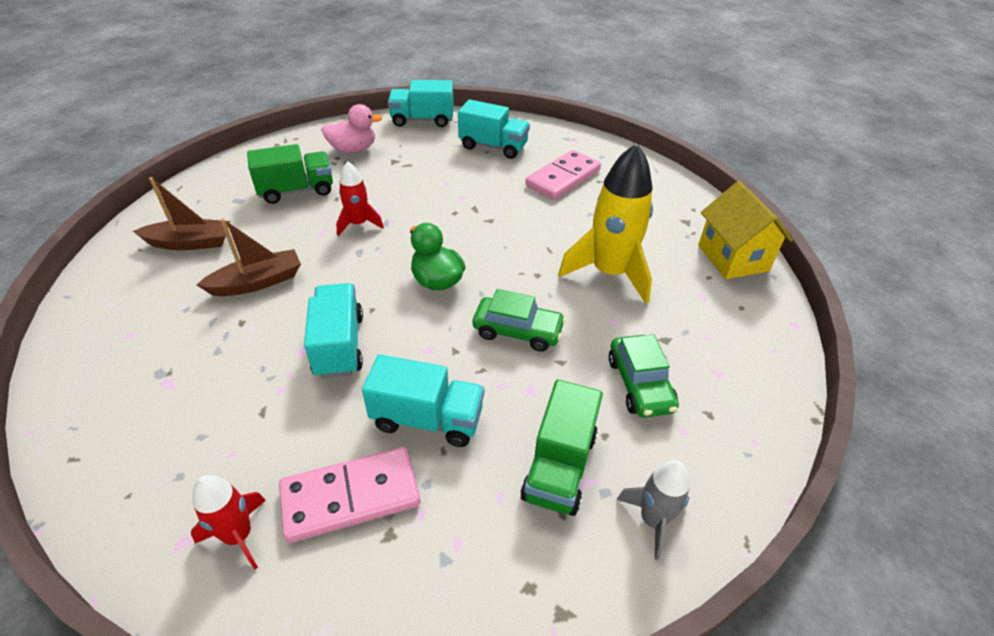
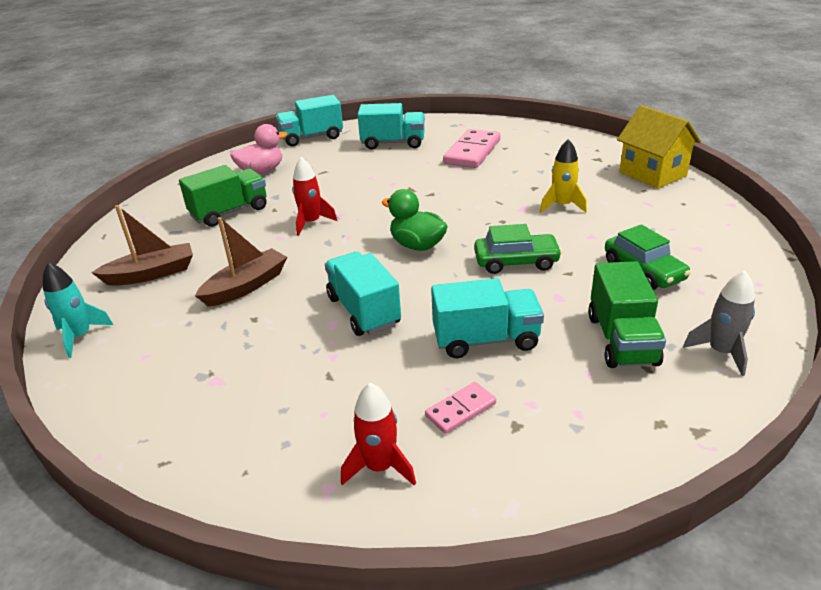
camera: 15 degrees left, 10 degrees down
(94, 295) = (80, 336): none -> turquoise rocket
(351, 496) = (460, 410): pink domino -> pink domino, size x0.53
(609, 273) = (562, 206): yellow rocket -> yellow rocket, size x0.54

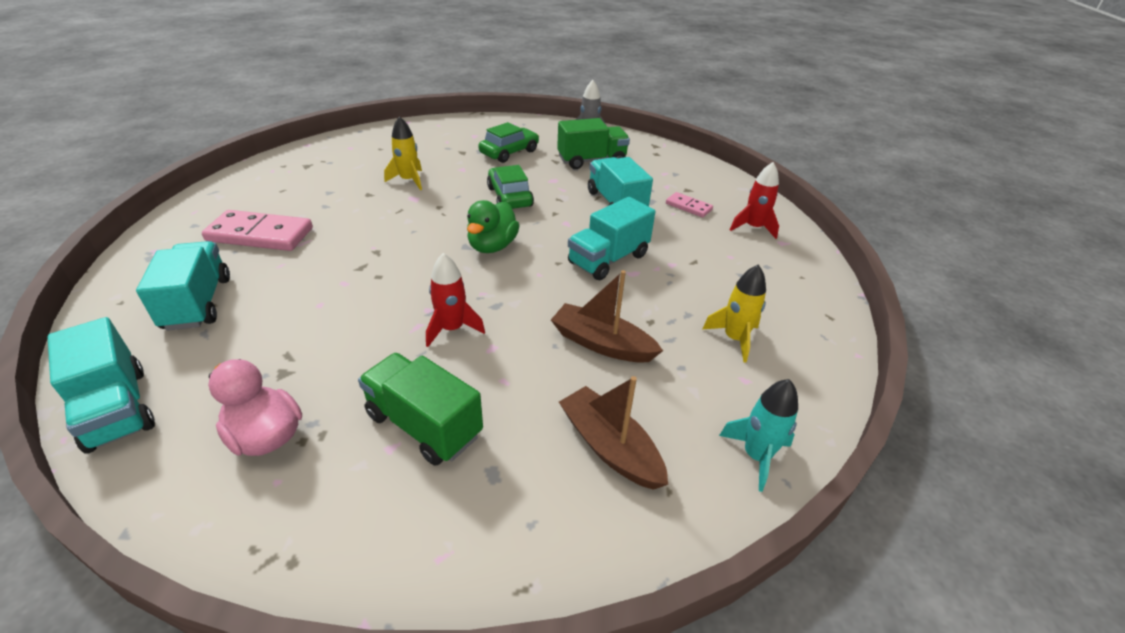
camera: 110 degrees left, 5 degrees up
(193, 366) = (734, 339): none -> yellow rocket
(652, 174) = (348, 144): yellow house -> none

